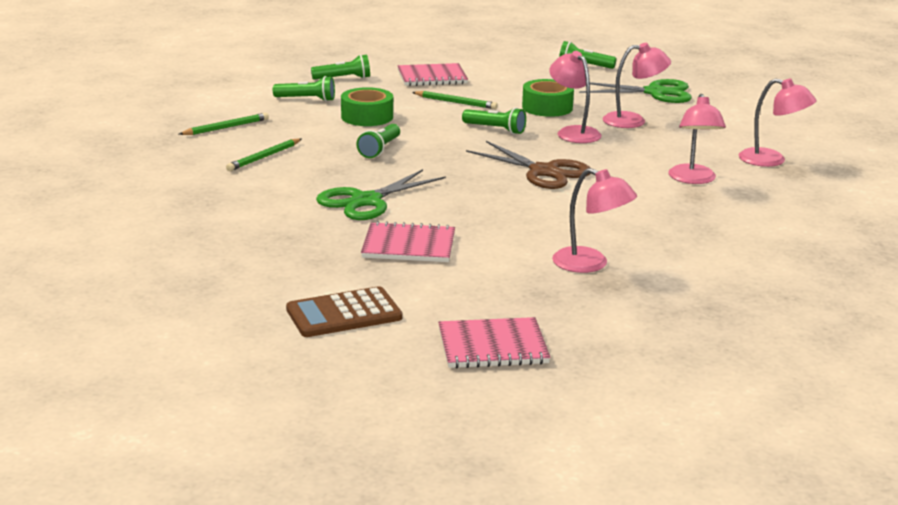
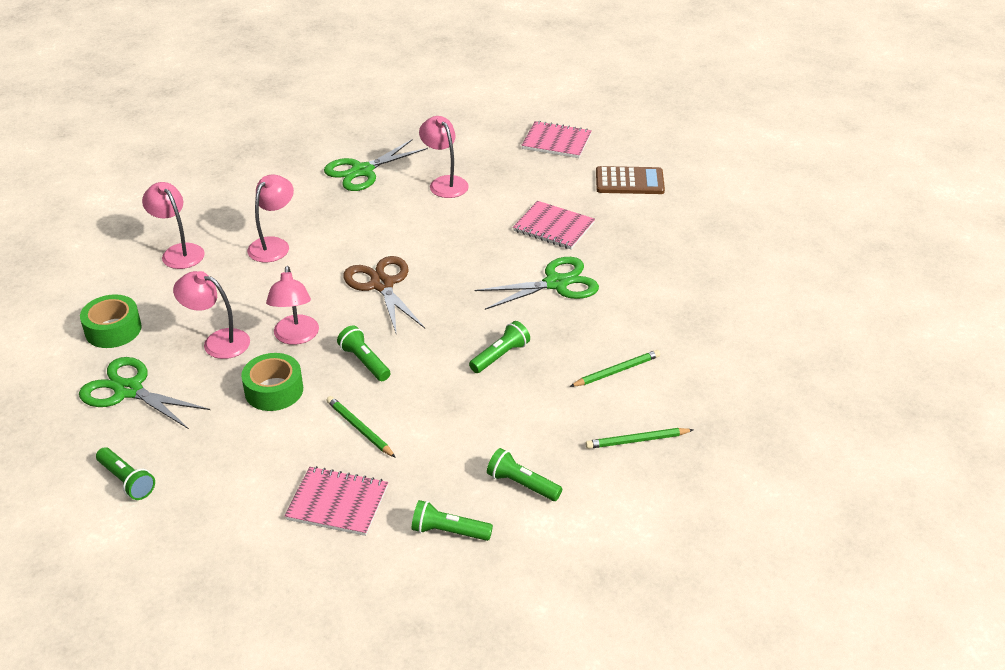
camera: 155 degrees left, 15 degrees up
(367, 117) = (476, 423): green tape -> green tape (113, 329)
(708, 257) = (362, 171): none -> green scissors

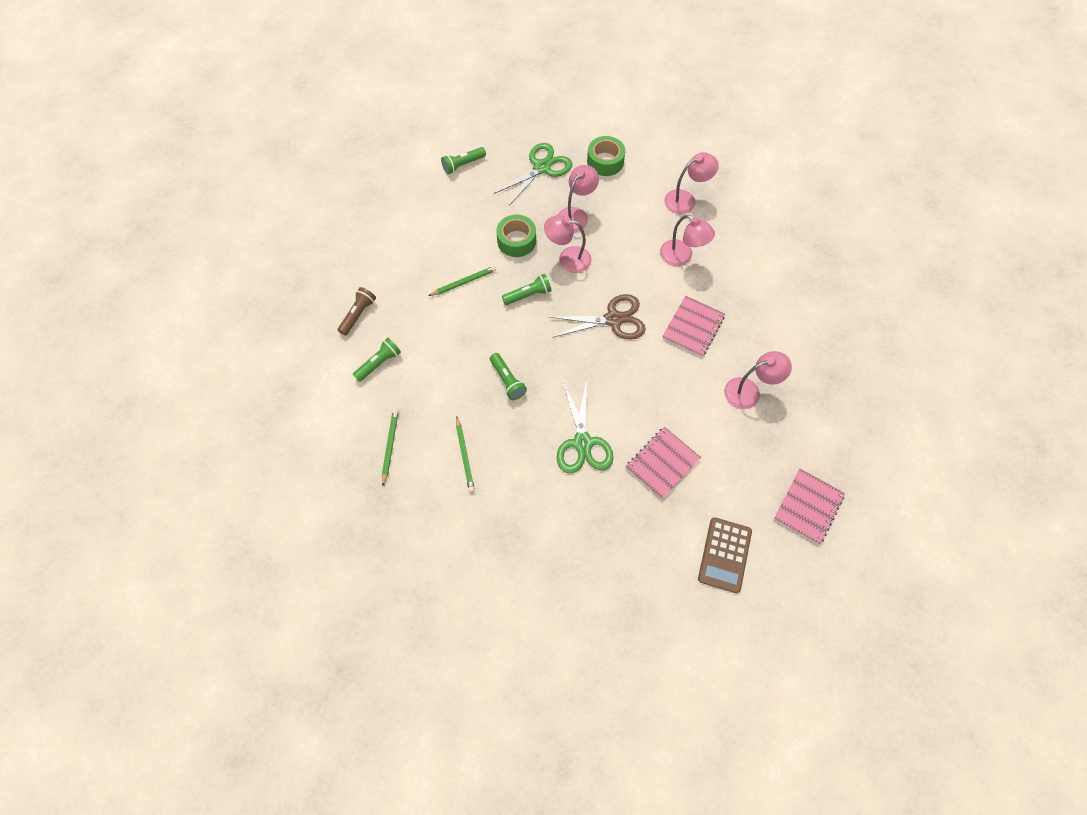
camera: 105 degrees right, 25 degrees up
(337, 503) = (404, 262): pink notebook -> pink notebook (693, 327)
(362, 171) = (778, 331): green scissors -> none
(449, 531) = (358, 314): green flashlight -> brown flashlight

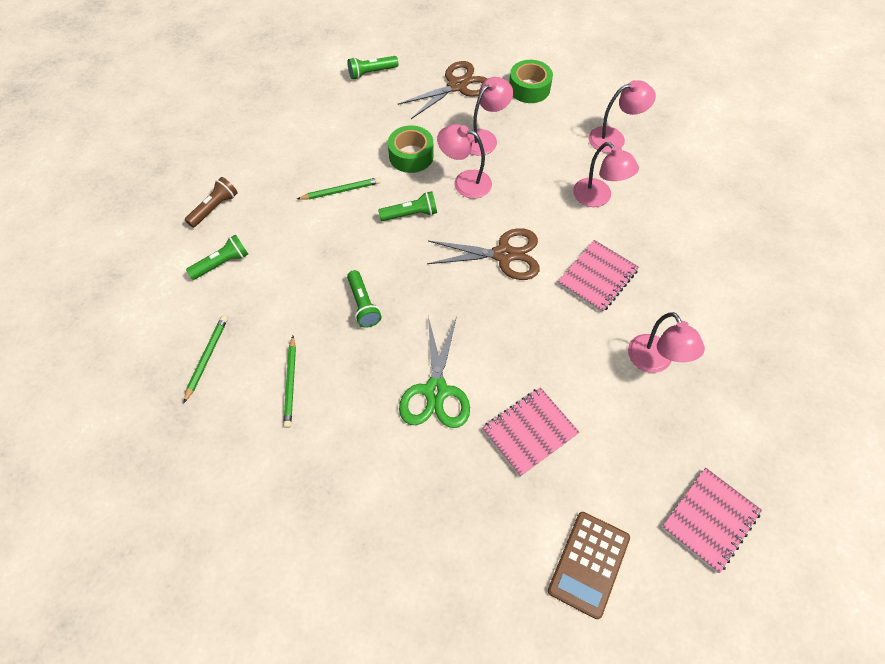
camera: 10 degrees right, 5 degrees down
(542, 168) = (457, 86): green scissors -> brown scissors
(749, 391) = (654, 362): pink lamp -> pink lamp turned 75 degrees clockwise

